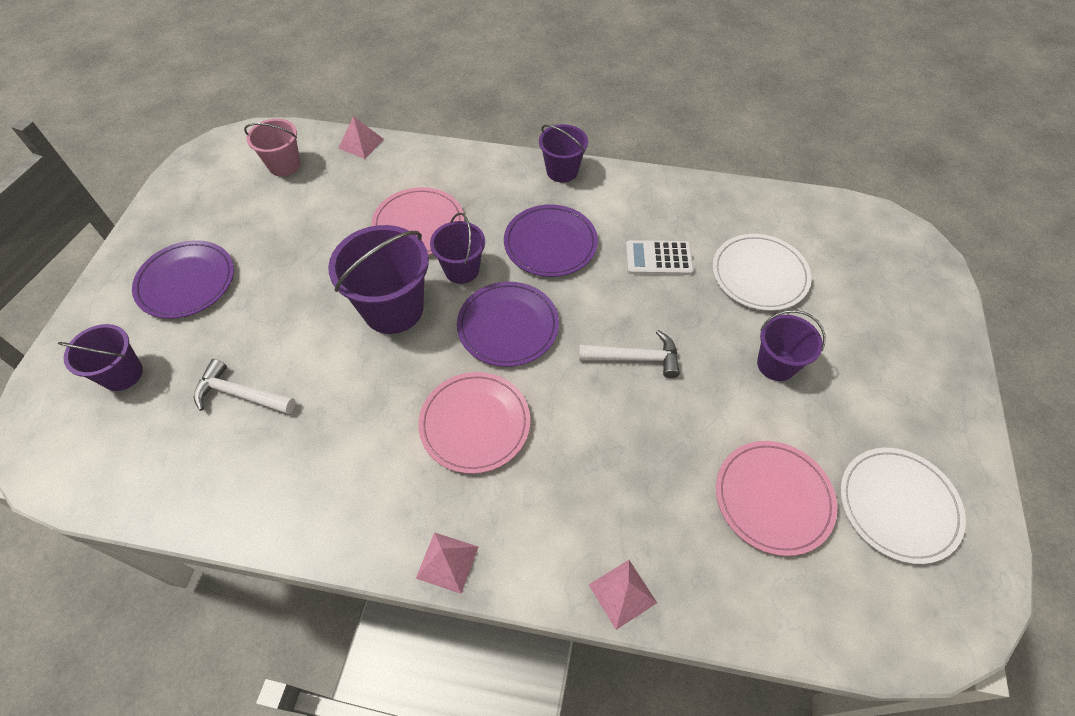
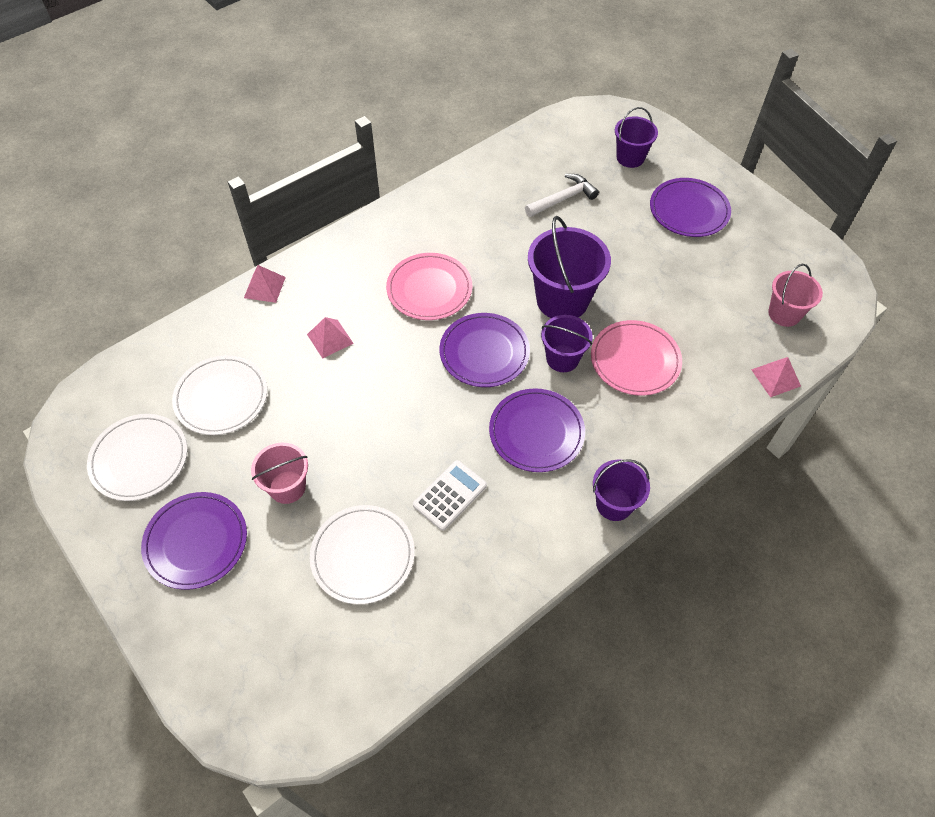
camera: 130 degrees right, 0 degrees up
(447, 562) = (363, 230): pink pyramid -> pink pyramid (330, 338)
(635, 358) = (384, 405): white hammer -> none
(773, 498) = (221, 397): pink plate -> white plate
(776, 364) = (287, 487): purple bucket -> pink bucket
(886, 386) = (196, 542): none -> purple plate

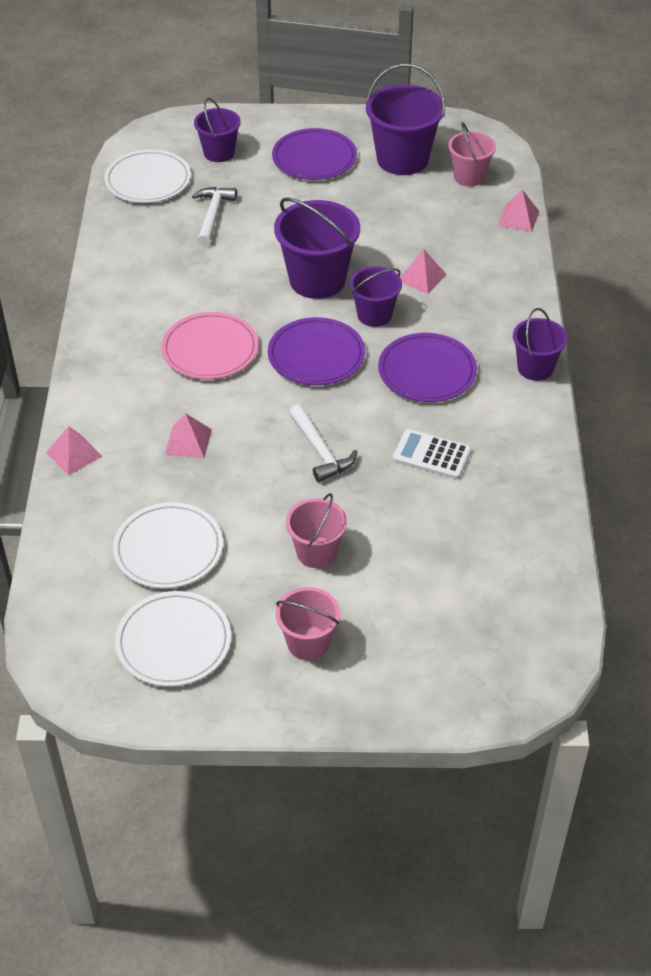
camera: 50 degrees left, 10 degrees down
(196, 542) = (308, 643): purple plate -> pink bucket
(363, 555) = (433, 539): white plate -> white plate (148, 180)
(390, 421) = (320, 451): none -> white hammer
(450, 495) = (432, 455): white calculator -> white calculator turned 60 degrees counterclockwise
(635, 360) = (421, 277): pink plate -> pink pyramid
(752, 260) = (402, 159): none -> purple bucket

